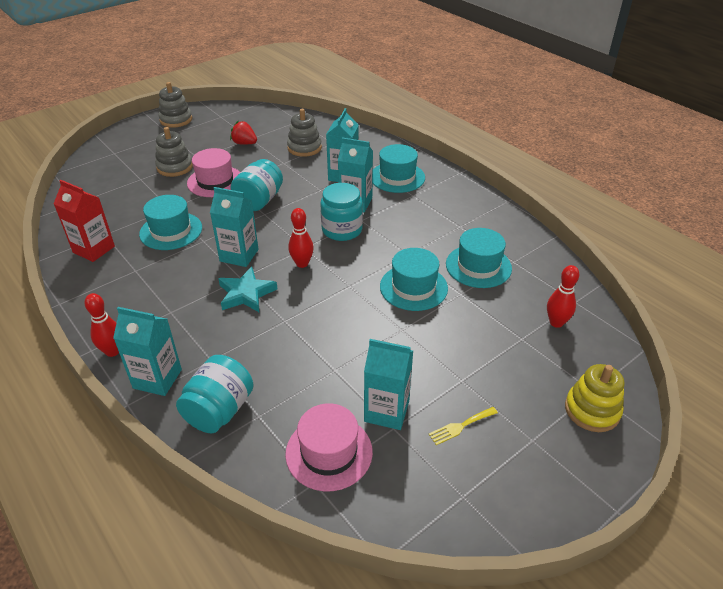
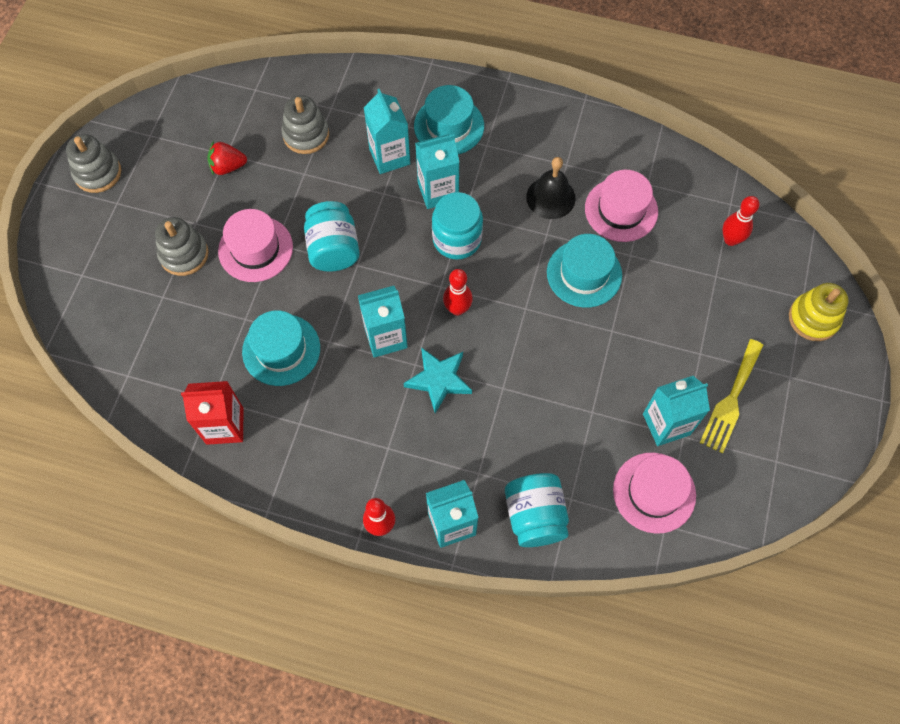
camera: 35 degrees left, 25 degrees up
(431, 237) = (550, 197): none -> black bell
(460, 426) = (731, 400): yellow fork -> yellow fork, size x1.76
(478, 266) = (621, 210): turquoise hat -> pink hat

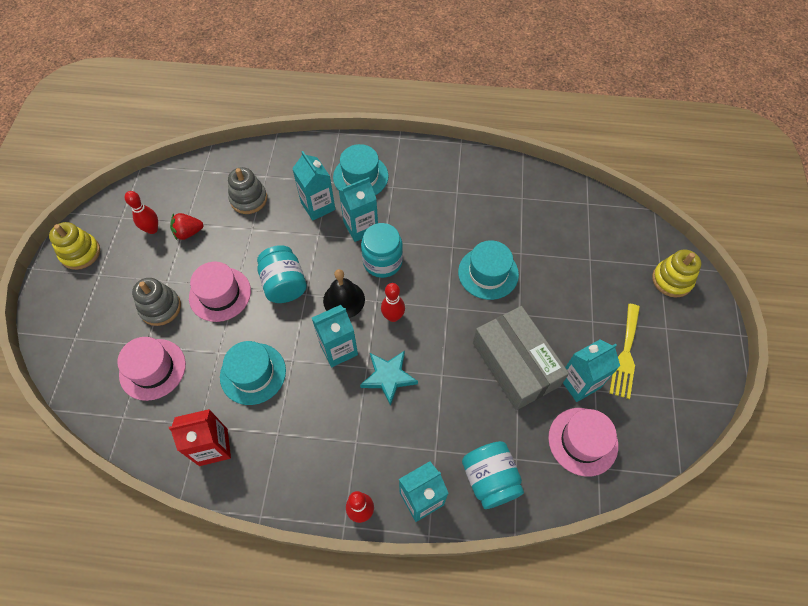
camera: 10 degrees left, 5 degrees down
(98, 173) = (80, 253): grey stacking toy -> yellow stacking toy
(550, 197) = (450, 219): black bell -> black bell (344, 300)
(593, 390) = (515, 364): none -> grey box
(621, 210) = (506, 220): pink hat -> pink hat (152, 369)
(731, 240) = (594, 230): red bowling pin -> red bowling pin (152, 229)

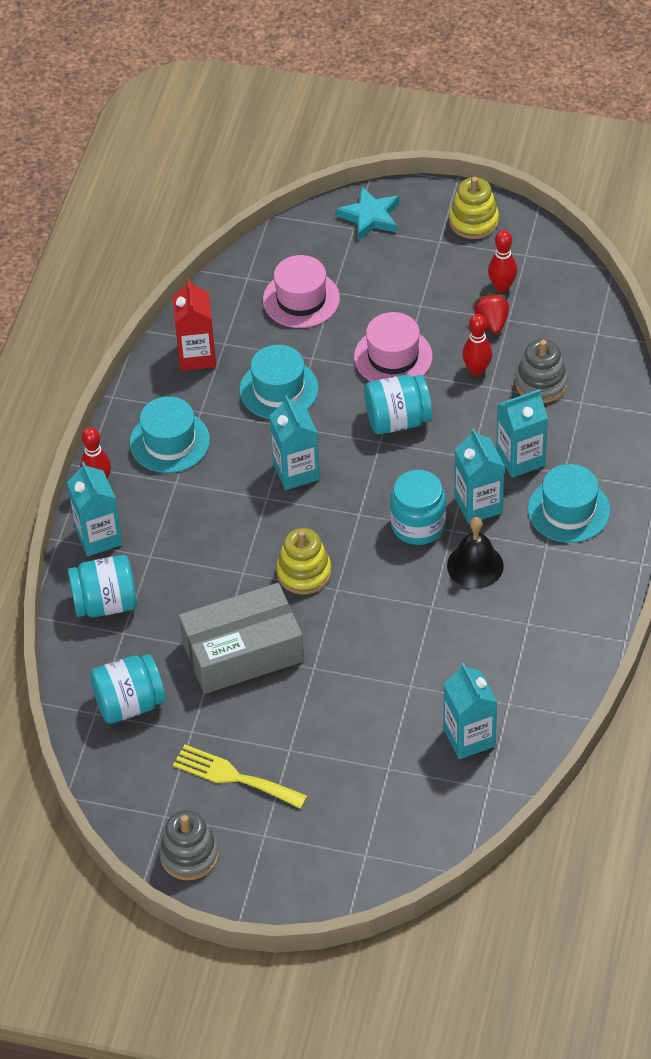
camera: 100 degrees right, 10 degrees down
(160, 307) = (382, 301): grey stacking toy -> grey stacking toy (189, 855)
(344, 300) = (365, 480): black bell -> black bell (475, 565)
(388, 377) = (249, 518): turquoise star -> turquoise star (370, 217)
(393, 316) = (332, 530): red bowling pin -> red bowling pin (477, 370)
(488, 273) = (382, 641): turquoise hat -> turquoise hat (169, 441)
(579, 382) = (205, 716): turquoise carton -> turquoise carton (469, 737)
(583, 441) = (129, 704): pink hat -> turquoise jar
(672, 280) = (338, 863): yellow stacking toy -> yellow stacking toy (304, 572)

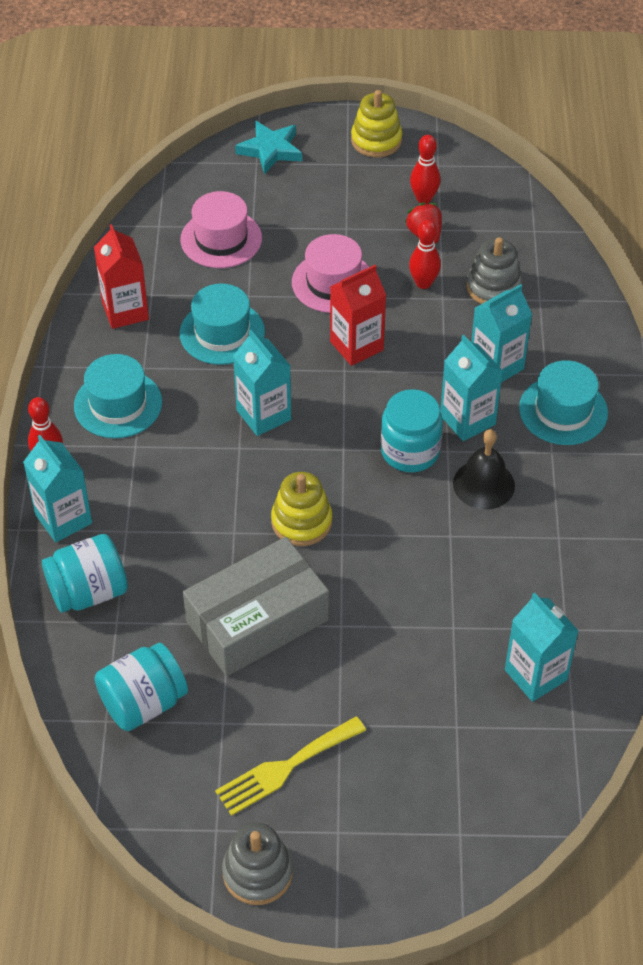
camera: 15 degrees left, 0 degrees up
(234, 776) = (285, 768): yellow fork -> yellow fork turned 45 degrees counterclockwise
(397, 420) = (356, 346): turquoise jar -> red carton

